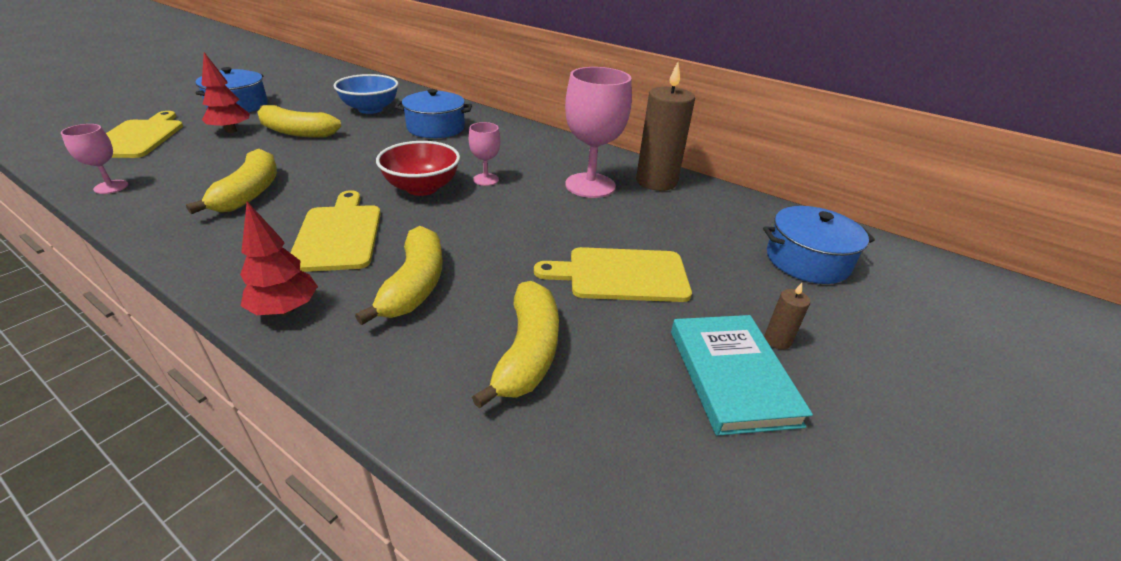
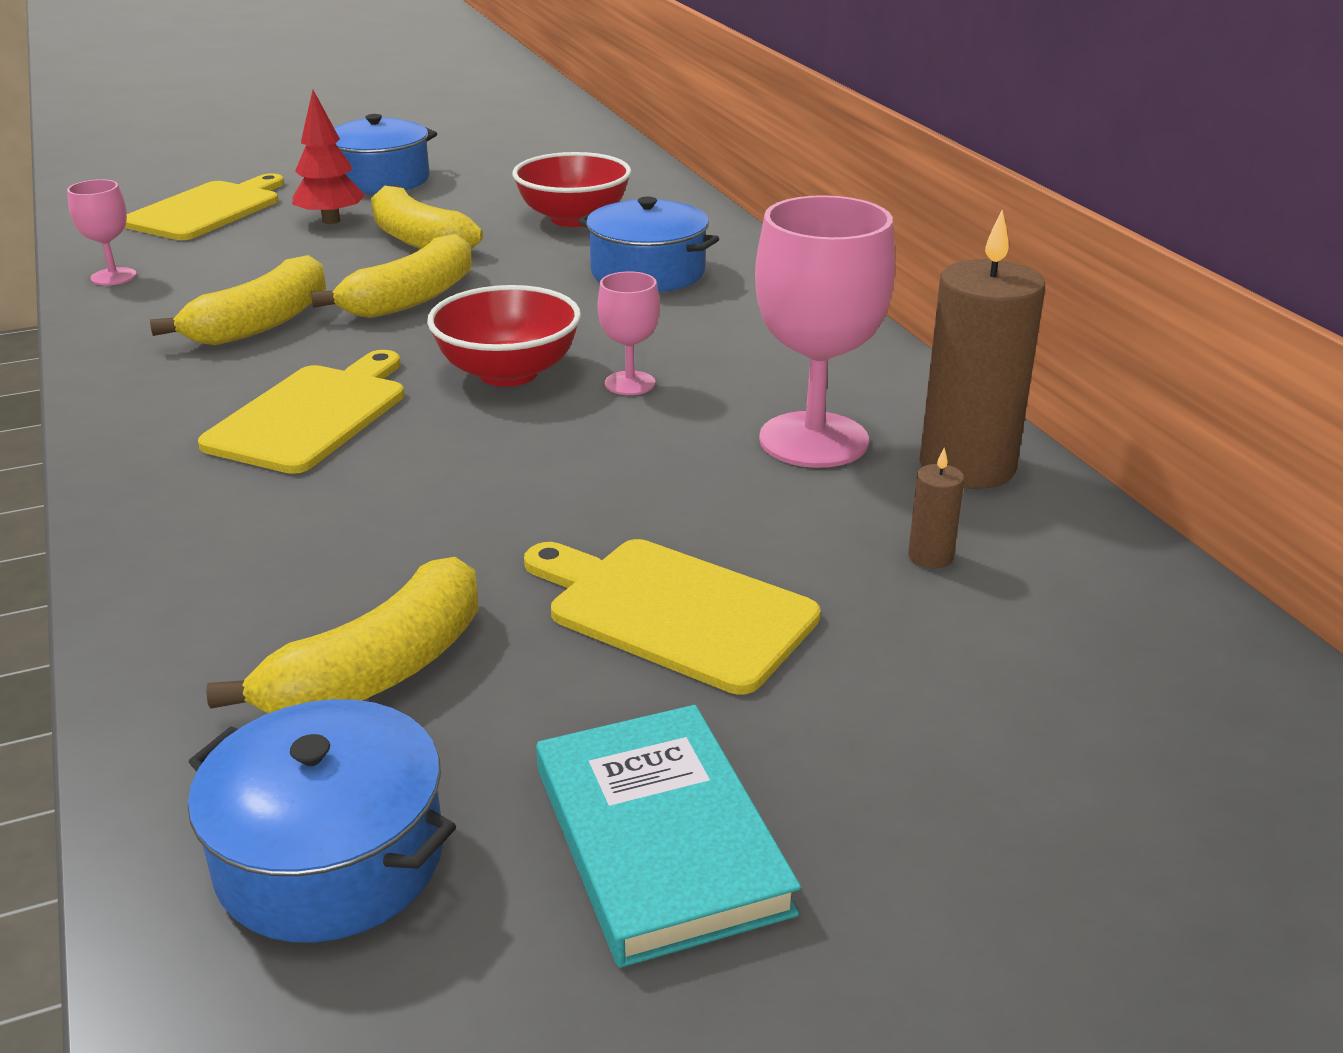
camera: 35 degrees right, 5 degrees down
(285, 309) = (143, 500): red tree -> none
(370, 109) = (573, 218): blue bowl -> red bowl
(414, 285) = (333, 520): yellow banana -> yellow banana (412, 298)
(732, 376) = (660, 839): turquoise book -> turquoise book turned 45 degrees counterclockwise
(777, 340) = (829, 823): brown candle -> brown candle (930, 556)
(807, 260) = (1113, 715): blue pot -> blue pot (330, 858)

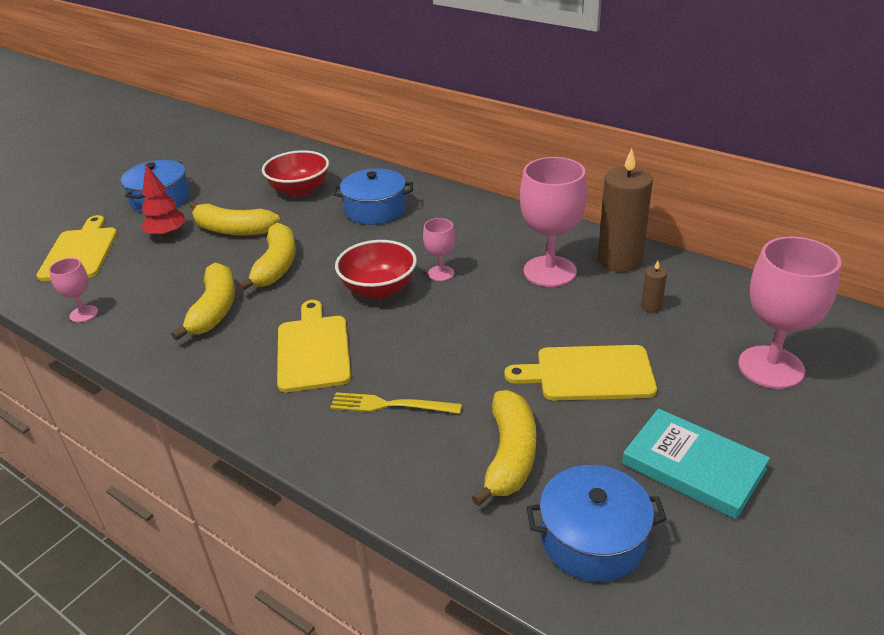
camera: 30 degrees left, 5 degrees up
(311, 526) = (391, 405): none -> yellow fork
(1048, 749) = (771, 367): none -> pink goblet

